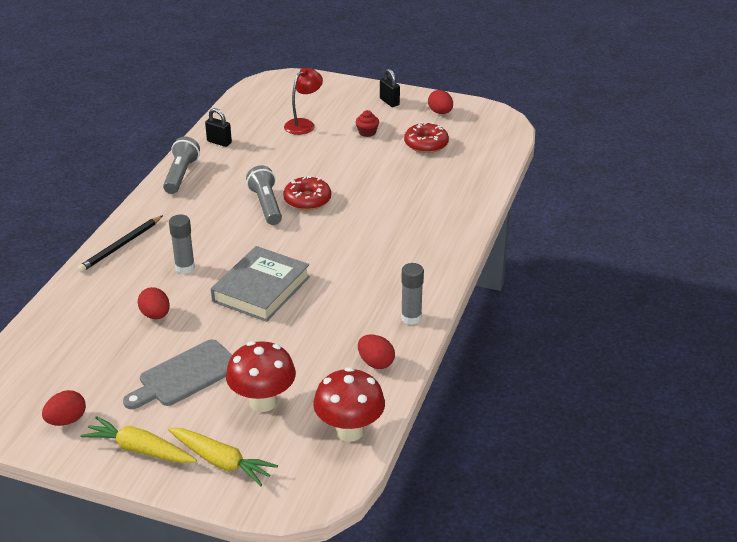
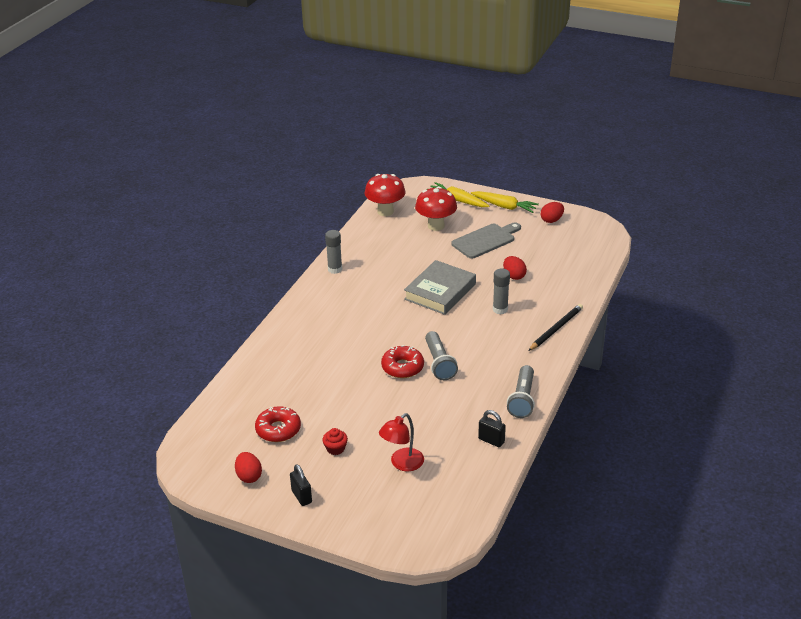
camera: 175 degrees left, 0 degrees up
(376, 363) = (364, 244): red egg -> none

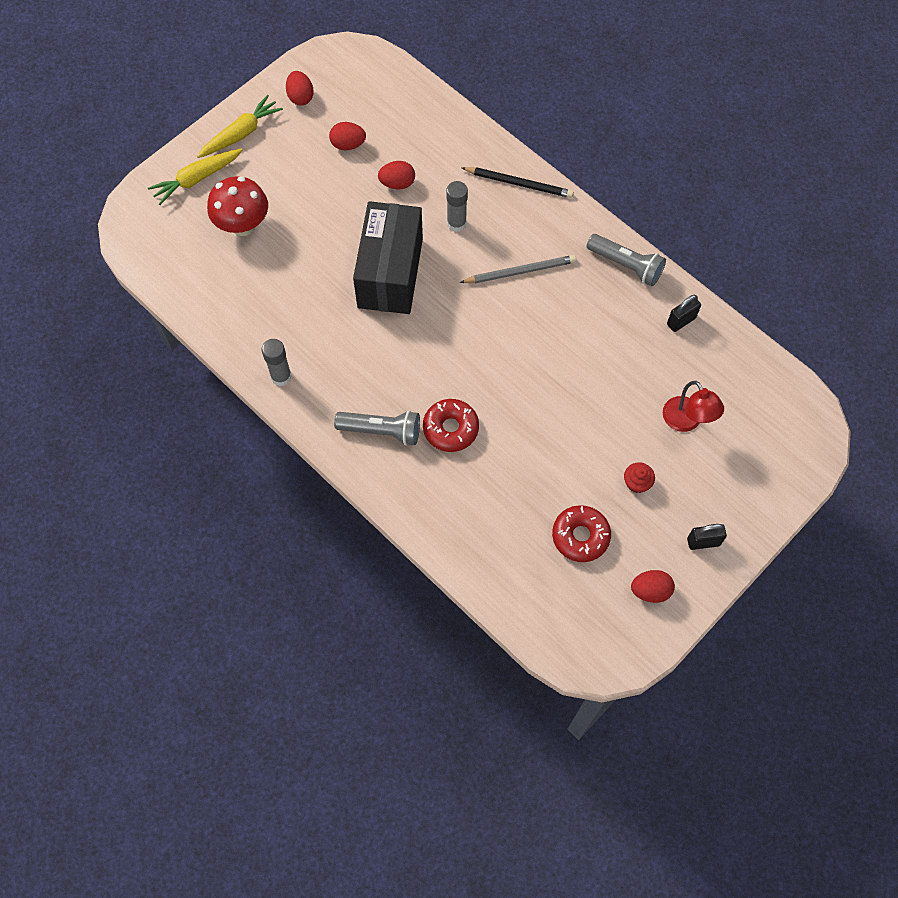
camera: 70 degrees left, 30 degrees up
(385, 211) = (174, 272): red mushroom -> none
(402, 367) = (520, 365): red donut -> red donut (450, 428)
(439, 363) = (529, 324): grey flashlight -> grey flashlight (382, 431)
(440, 291) = (390, 273): grey book -> black box
(480, 348) = (519, 271): none -> grey pencil
(485, 240) = (306, 183): grey cutting board -> none
(529, 248) = (348, 144): none -> red egg
(556, 329) = (519, 183): black pencil -> black pencil turned 135 degrees clockwise

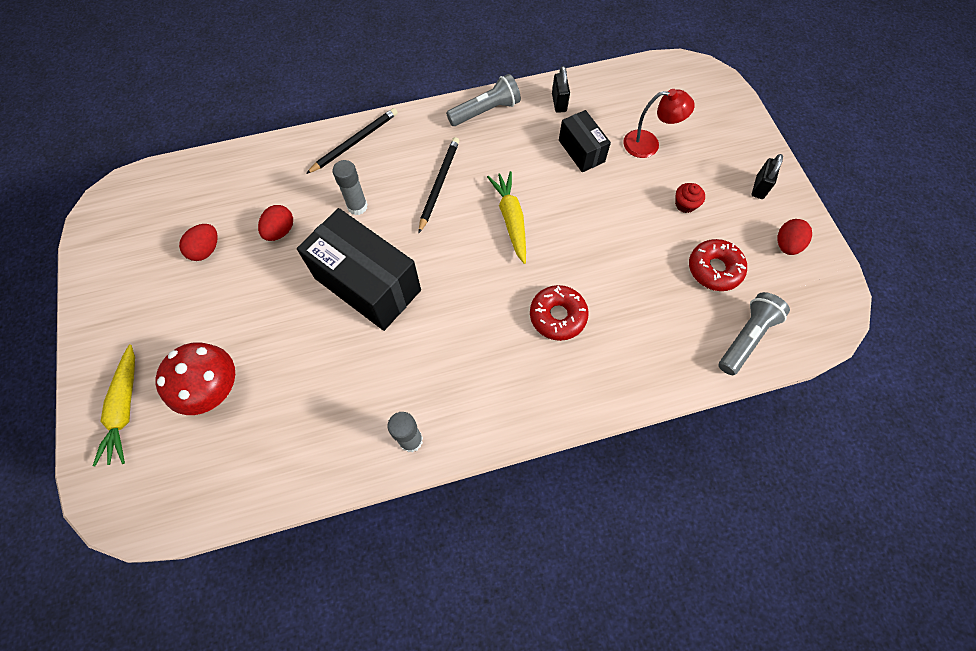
camera: 60 degrees left, 0 degrees up
(241, 133) = (110, 338): yellow carrot -> yellow carrot (511, 219)
(300, 97) = (119, 263): red egg -> none
(382, 431) = (526, 376): grey flashlight -> grey flashlight (746, 338)
(519, 271) = (439, 184): grey pencil -> black pencil
(637, 367) = (581, 151): none -> black box

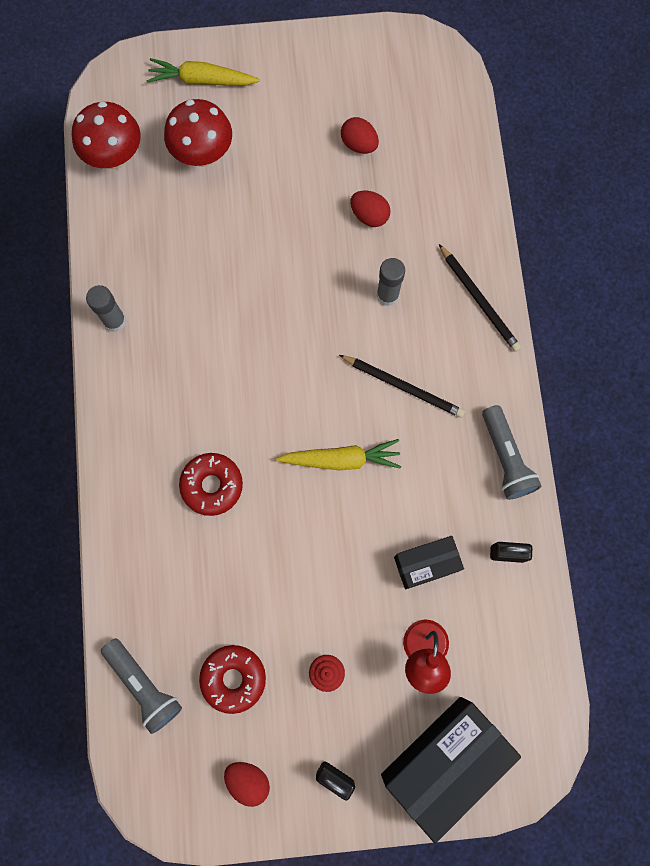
camera: 100 degrees right, 10 degrees up
(218, 484) = (115, 157): none -> red mushroom
(368, 284) = (288, 297): black box -> black box (443, 760)

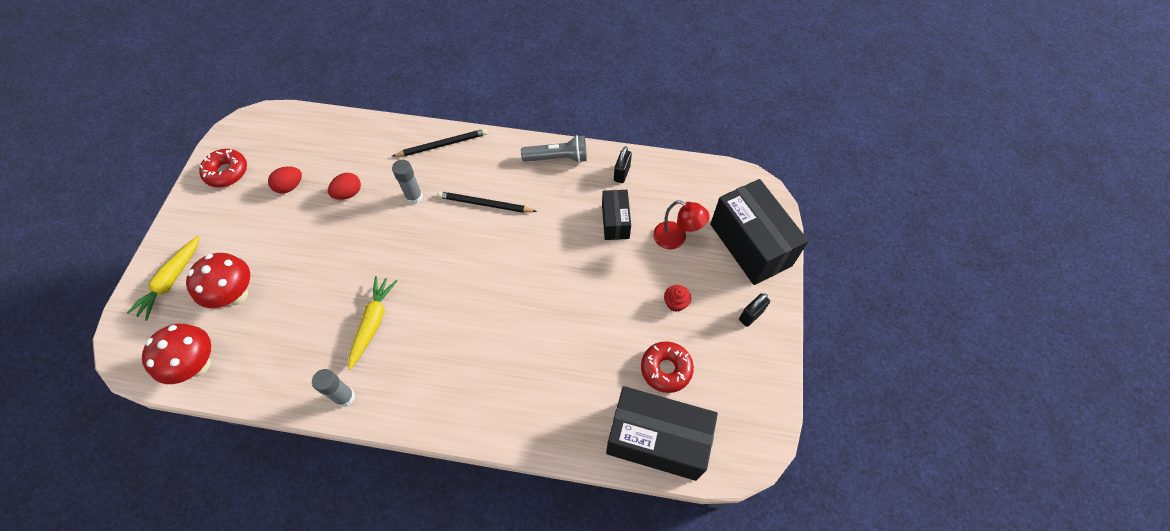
camera: 75 degrees left, 15 degrees down
(144, 685) = (657, 440): grey flashlight -> black box
(212, 485) = (512, 350): red donut -> red donut (227, 172)
(248, 780) = (743, 376): red egg -> none
(341, 459) = (524, 255): yellow carrot -> yellow carrot (373, 323)
(403, 386) = (485, 204): black pencil -> black pencil turned 120 degrees counterclockwise

